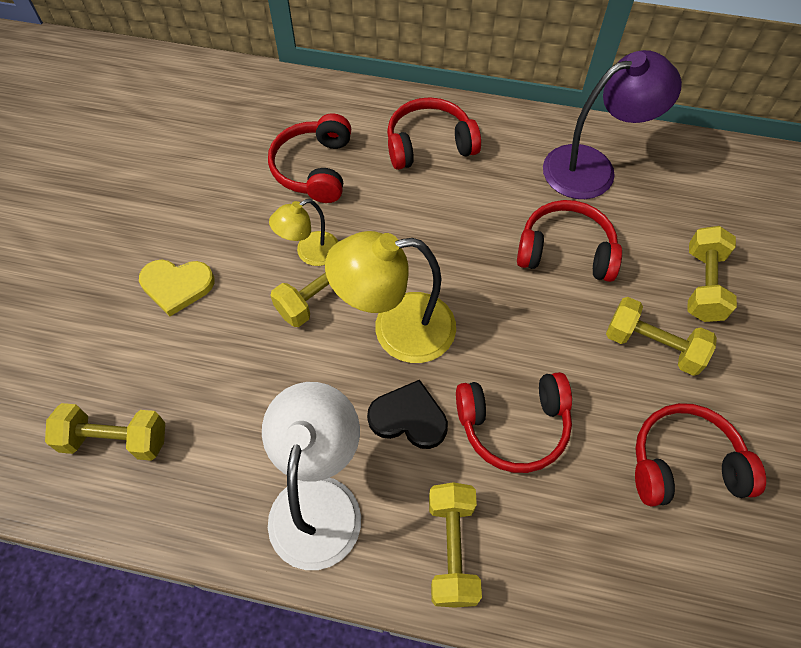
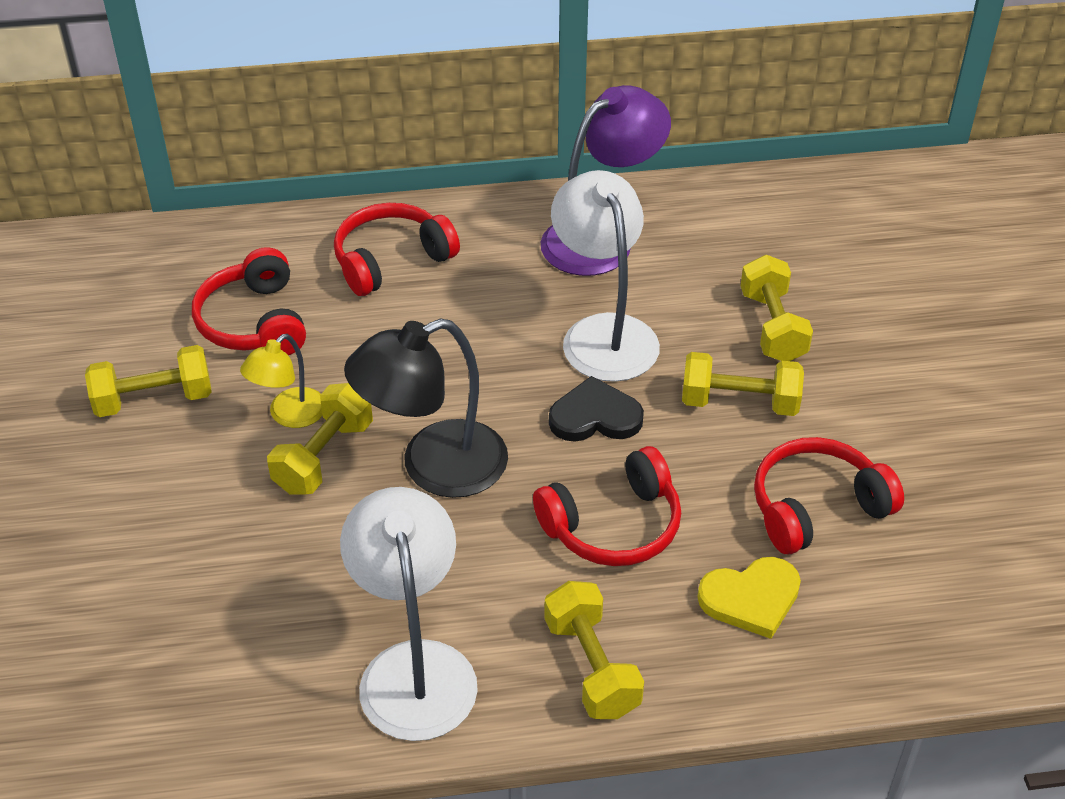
camera: 20 degrees left, 15 degrees down
(115, 440) = (125, 683): yellow dumbbell -> yellow dumbbell (154, 399)
(177, 286) = (129, 497): yellow heart -> yellow heart (751, 598)
(397, 329) = (434, 467): yellow lamp -> black lamp
(409, 417) = (487, 553): black heart -> black heart (595, 416)
(565, 251) = (603, 333): red headphones -> white lamp

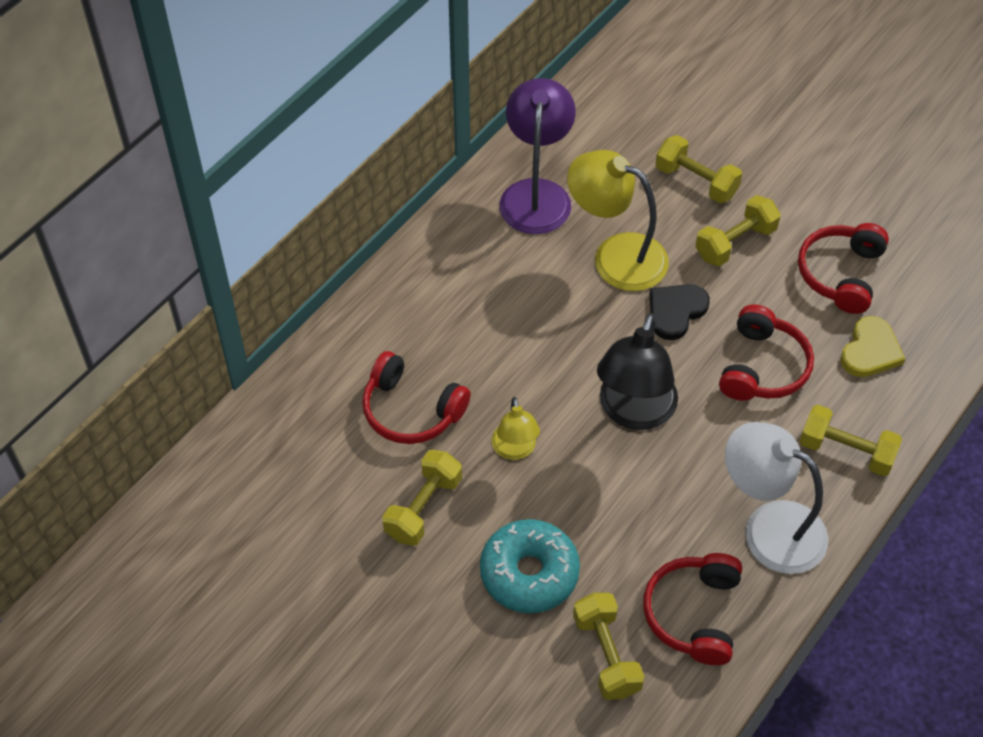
camera: 45 degrees left, 10 degrees up
(155, 519) = (529, 573): none -> turquoise donut
(324, 457) = (568, 457): yellow dumbbell -> yellow dumbbell (606, 655)
(391, 260) = (436, 304): red headphones -> red headphones (693, 614)
(603, 333) = (616, 256): white lamp -> yellow lamp

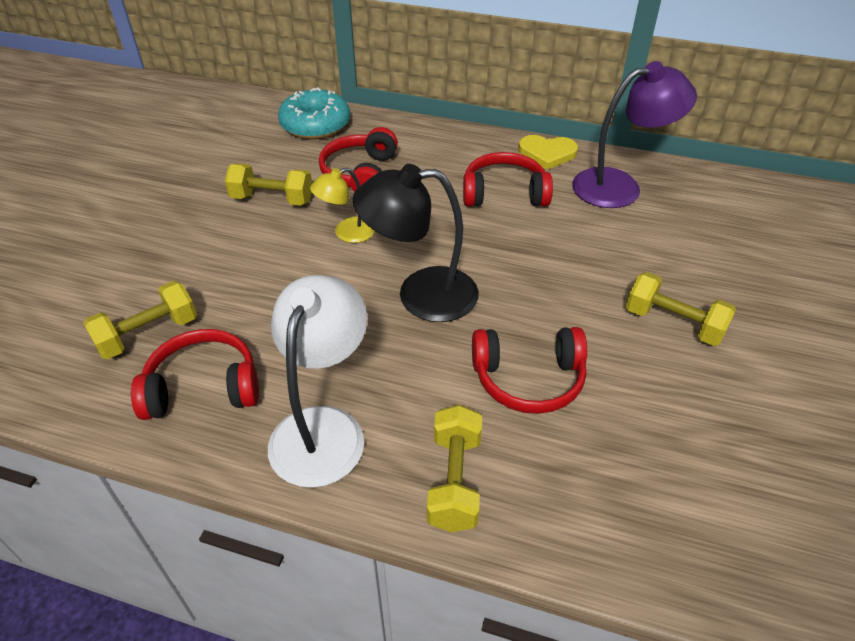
camera: 70 degrees right, 10 degrees down
(529, 573) = (224, 268): turquoise donut -> turquoise donut (315, 125)
(616, 256) = (590, 245): yellow lamp -> none
(675, 311) = (555, 298): black heart -> none
(696, 181) = (725, 278): yellow dumbbell -> none
(841, 274) = (704, 424): red headphones -> red headphones (504, 193)
(870, 351) = (613, 477): yellow heart -> yellow heart (547, 153)

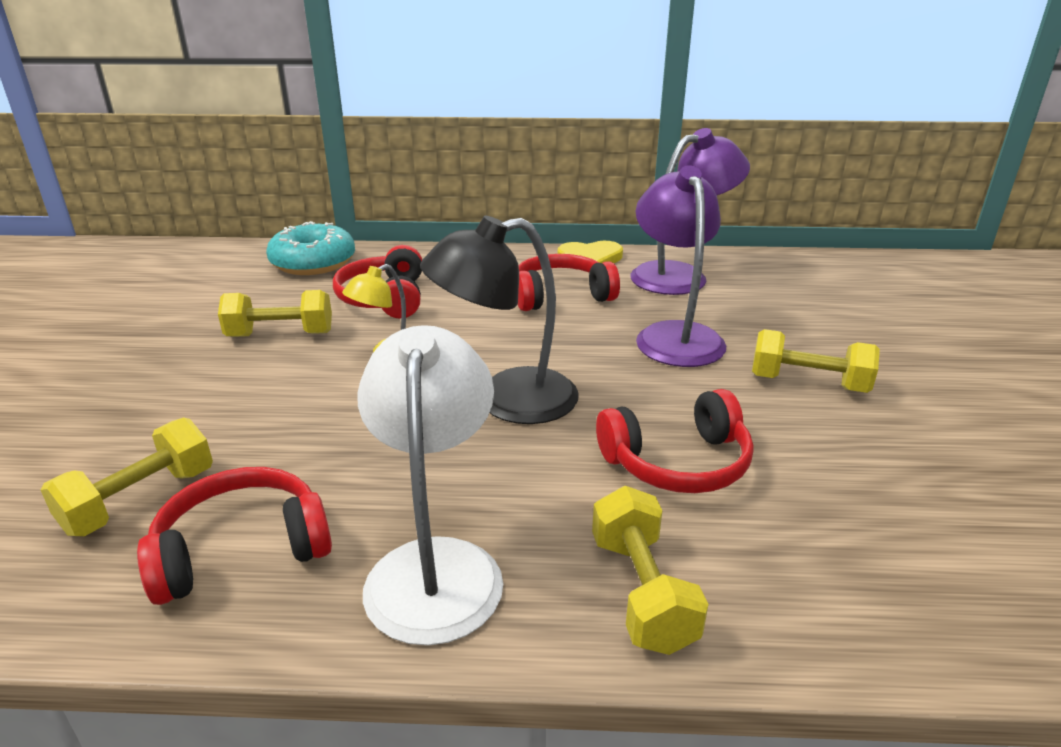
camera: 15 degrees left, 15 degrees down
(583, 253) = (674, 335): none -> purple lamp

